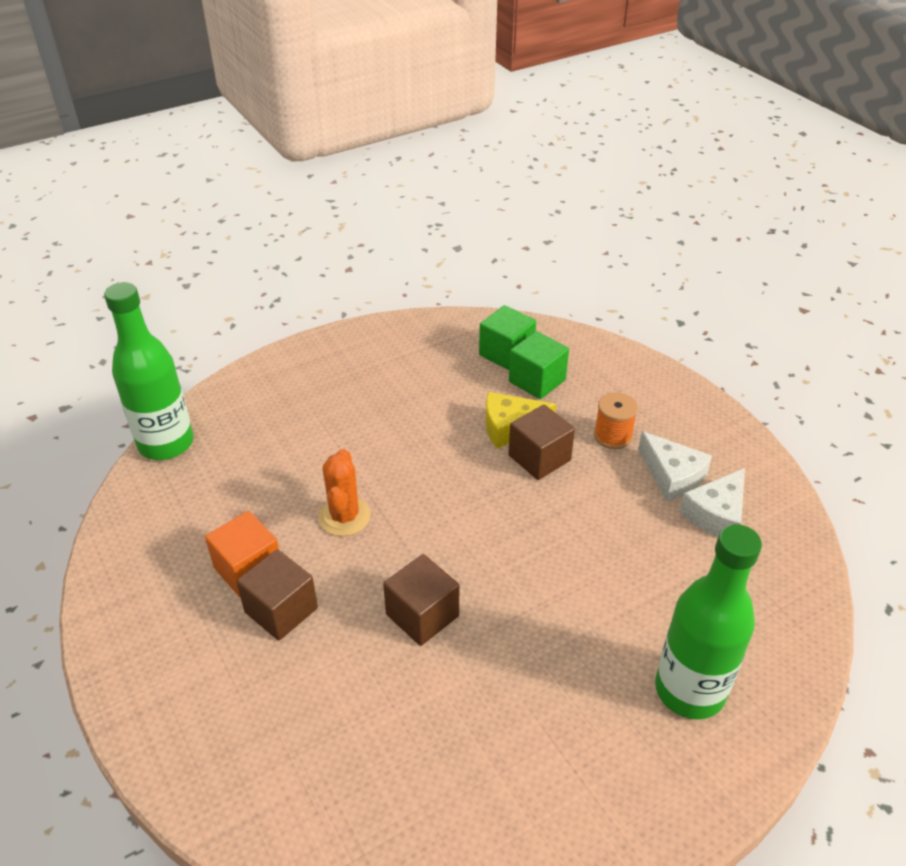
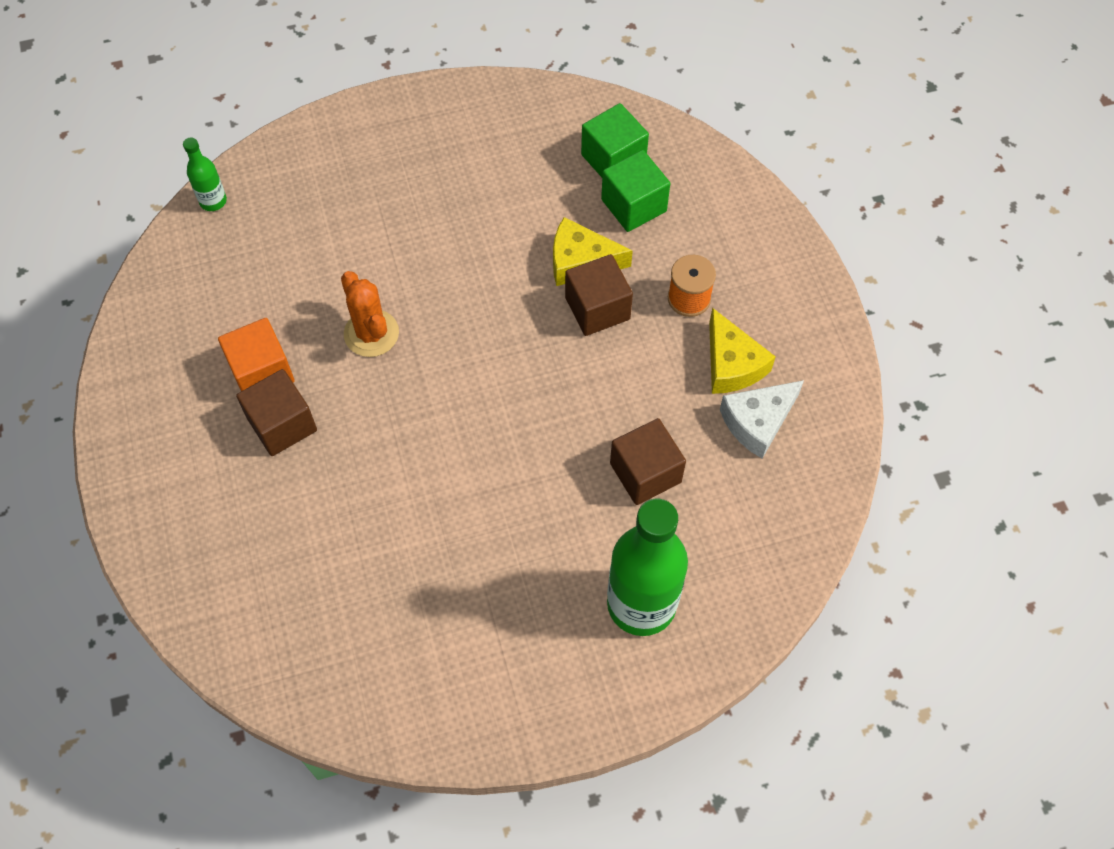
camera: 15 degrees right, 20 degrees up
(166, 444) = (213, 201): green bottle -> green bottle, size x0.46
(344, 516) = (371, 333): orange cactus -> orange cactus turned 45 degrees counterclockwise
(422, 615) = (414, 463): brown cube -> brown cube (645, 473)
(672, 476) = (732, 364): white cheese -> yellow cheese

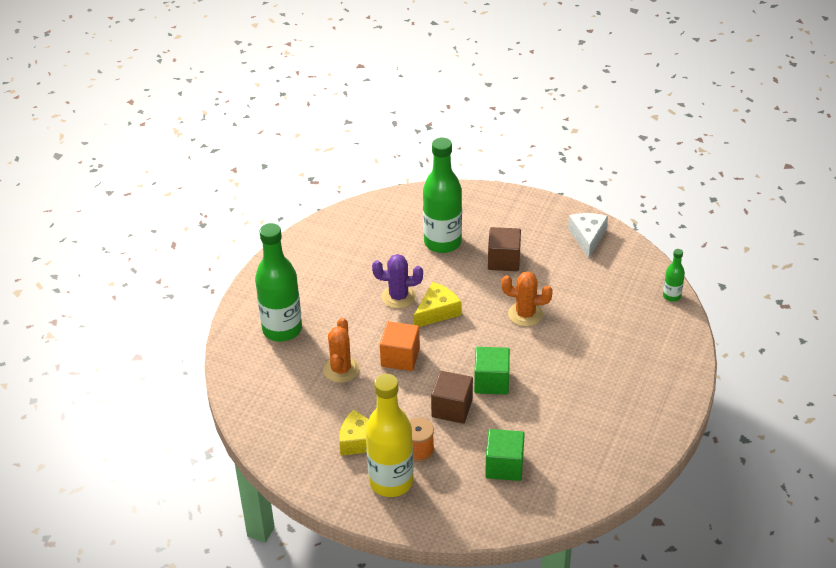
camera: 130 degrees right, 20 degrees down
(262, 372) = (541, 267): orange cube -> orange cube (400, 357)
(301, 528) = (442, 242): none -> green bottle
(458, 503) = (398, 297): none -> purple cactus
(581, 261) = (489, 419): yellow cheese -> yellow cheese (437, 311)
(613, 159) = (547, 478): green cube -> green cube (491, 382)
(645, 473) = (341, 369): brown cube -> orange cactus
(756, 294) = (391, 481): none -> yellow bottle
(758, 422) = (319, 430): white cheese -> white cheese (587, 237)

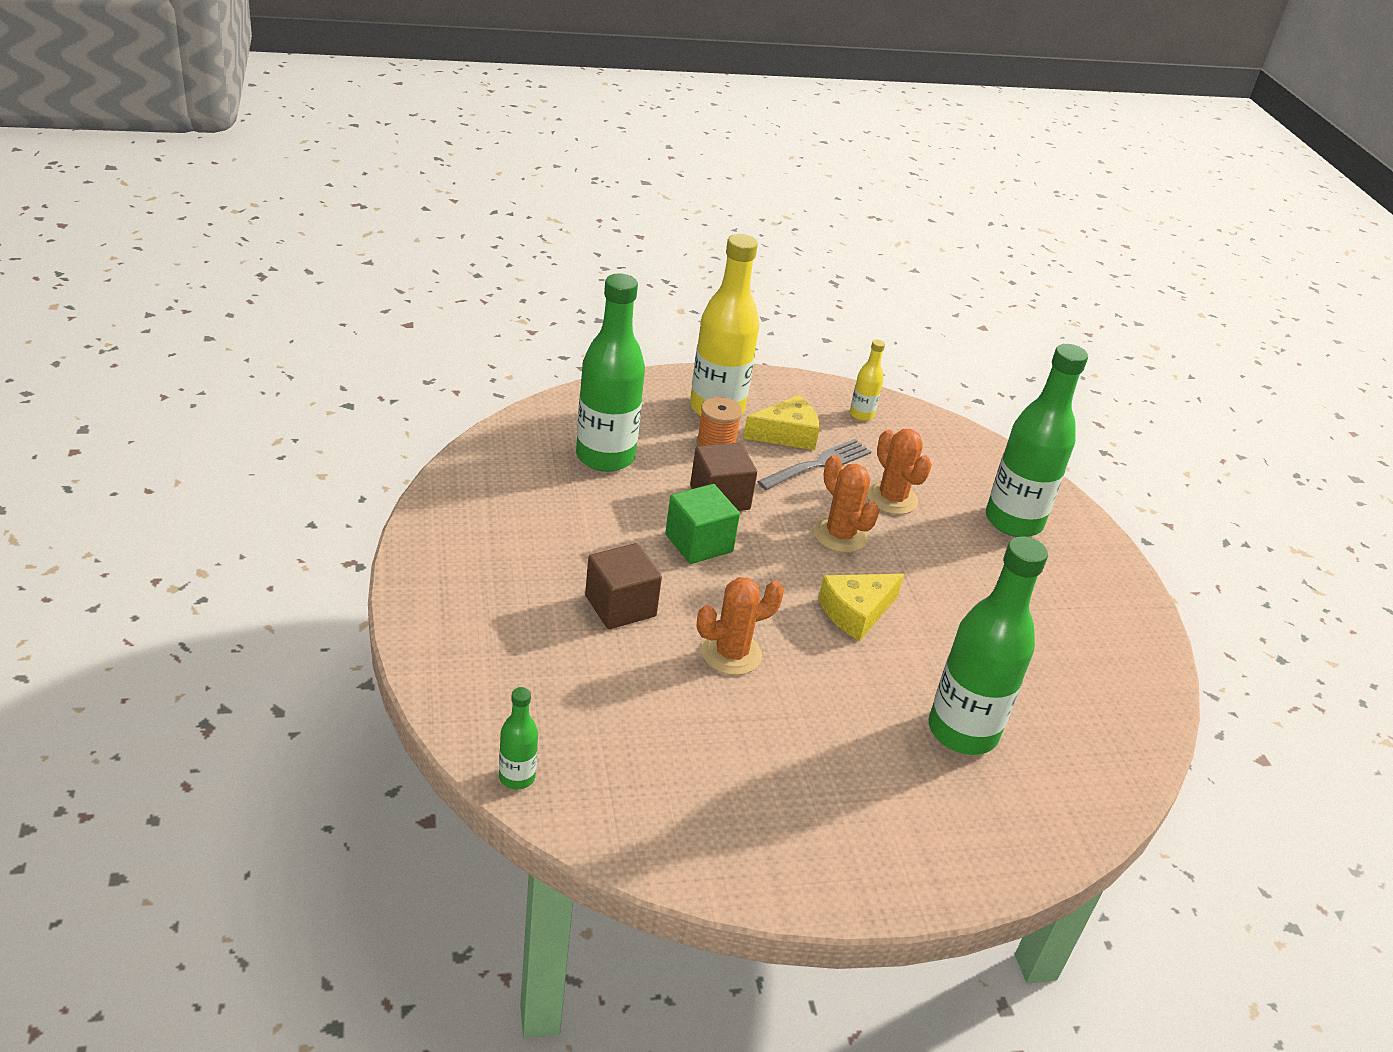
camera: 140 degrees right, 5 degrees down
(290, 440) = (861, 415): none -> yellow bottle
(364, 410) = (818, 465): none -> grey fork
(398, 297) = (928, 615): purple cactus -> none
(400, 357) = (840, 535): orange cube -> orange cactus
(437, 311) = (856, 612): yellow cheese -> yellow cheese turned 45 degrees clockwise
(504, 260) = (841, 736): brown cube -> brown cube (620, 606)
(504, 466) = (605, 457): green cube -> green bottle
(587, 237) = (742, 846): white cheese -> none

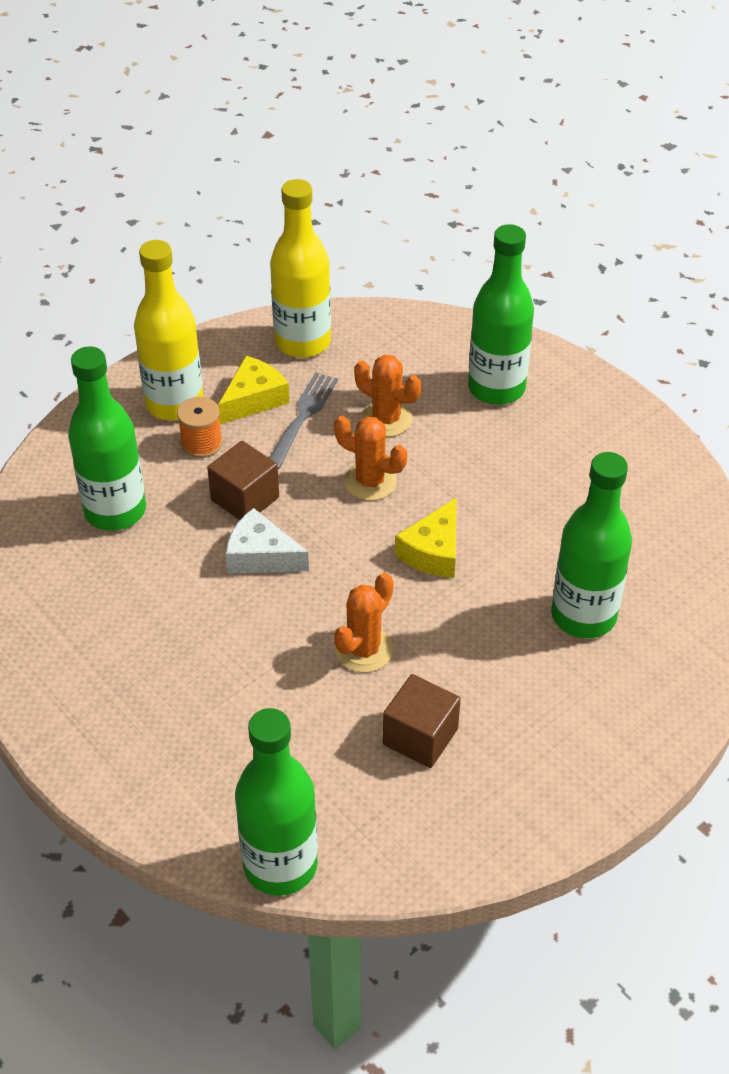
camera: 25 degrees left, 10 degrees up
(517, 777) = (280, 865): green bottle -> green bottle, size x2.17
(620, 606) = (242, 657): brown cube -> brown cube (420, 737)
(699, 543) = (261, 556): green cube -> white cheese
(861, 415) = (302, 342): yellow bottle -> yellow bottle, size x2.17

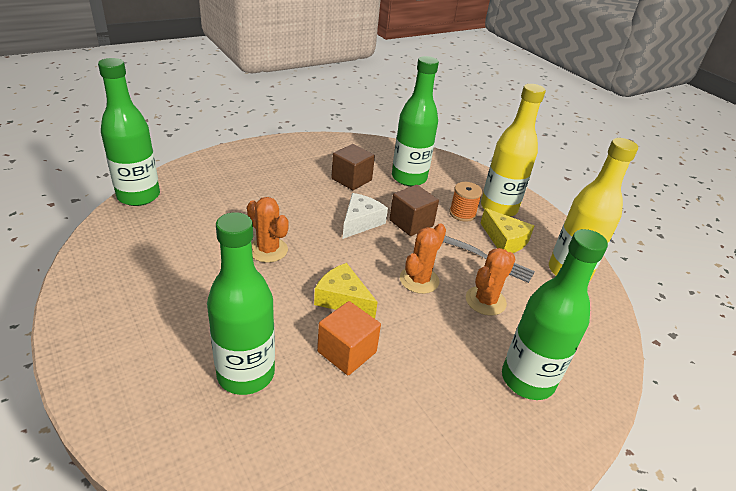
camera: 95 degrees right, 10 degrees down
(420, 737) = (186, 261): brown cube -> brown cube (351, 179)
(517, 535) = (347, 352): none -> orange cube

